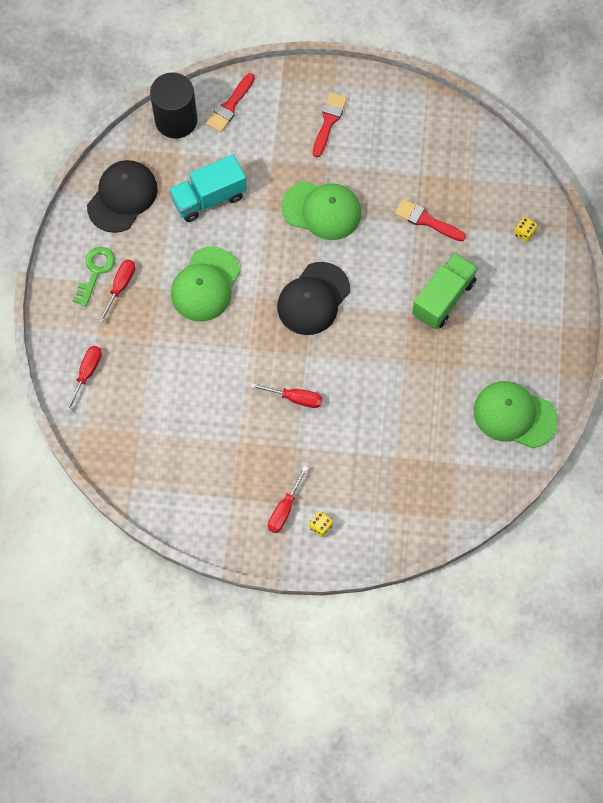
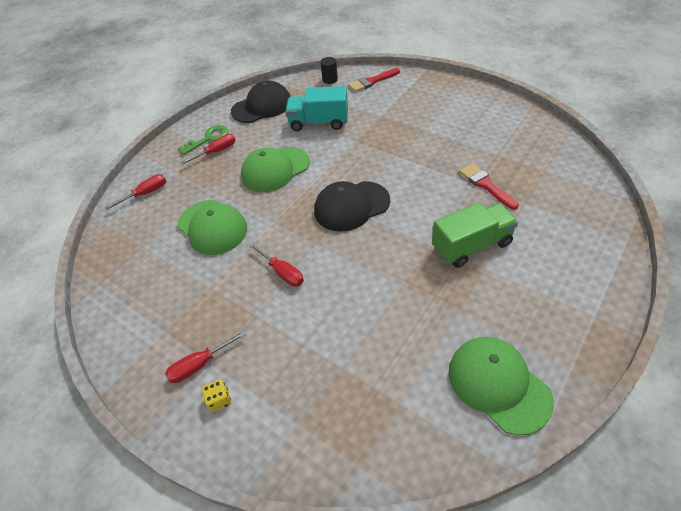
camera: 35 degrees right, 20 degrees down
(176, 120) = (330, 79): black cylinder -> black cylinder, size x0.48
(322, 210) = (398, 153): green cap -> green cap (212, 227)
(328, 121) = (439, 106): red brush -> none
(524, 233) = (581, 223): yellow dice -> none

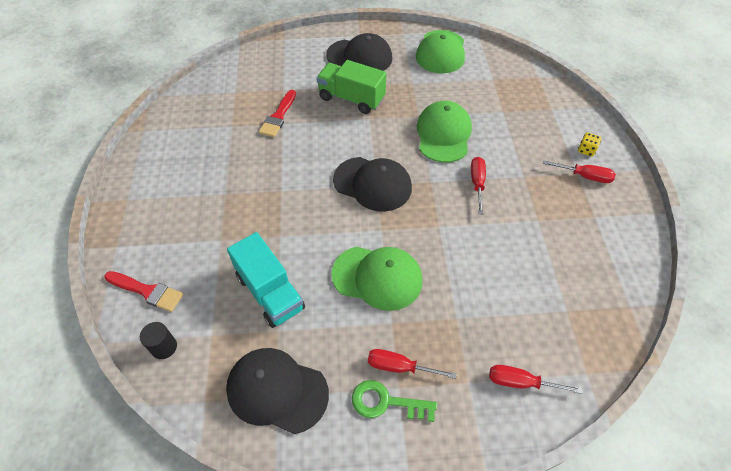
camera: 135 degrees left, 5 degrees up
(212, 227) = (491, 270): green cap -> green cap (443, 134)
(544, 291) = (359, 57): none -> black cap

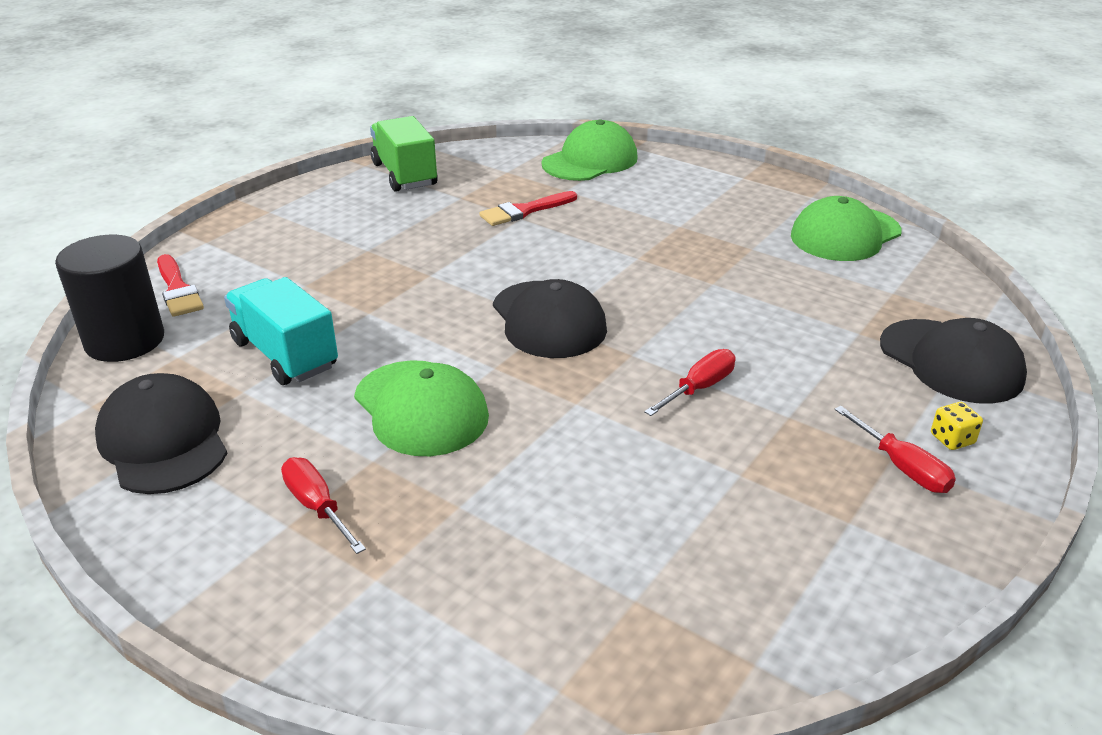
camera: 40 degrees right, 20 degrees down
(164, 347) = (125, 341): black cylinder -> black cylinder, size x2.10
(270, 292) = (285, 354): turquoise truck -> turquoise truck turned 135 degrees clockwise
(351, 99) = (641, 231): green truck -> green truck (404, 175)
(359, 57) = (712, 197): black cap -> black cap (951, 361)
(386, 402) = (252, 529): green key -> none
(443, 134) = (723, 316): green cap -> green cap (590, 161)
(521, 382) = (444, 629): red screwdriver -> none

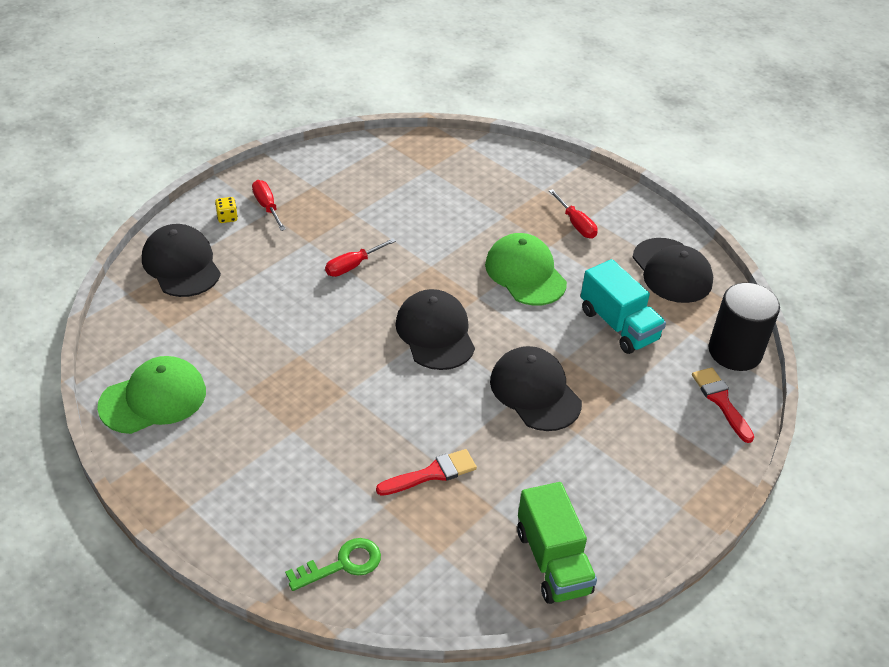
camera: 175 degrees left, 10 degrees up
(414, 277) = (535, 392): none -> black cap
(590, 161) = (342, 564): green cap -> green key

